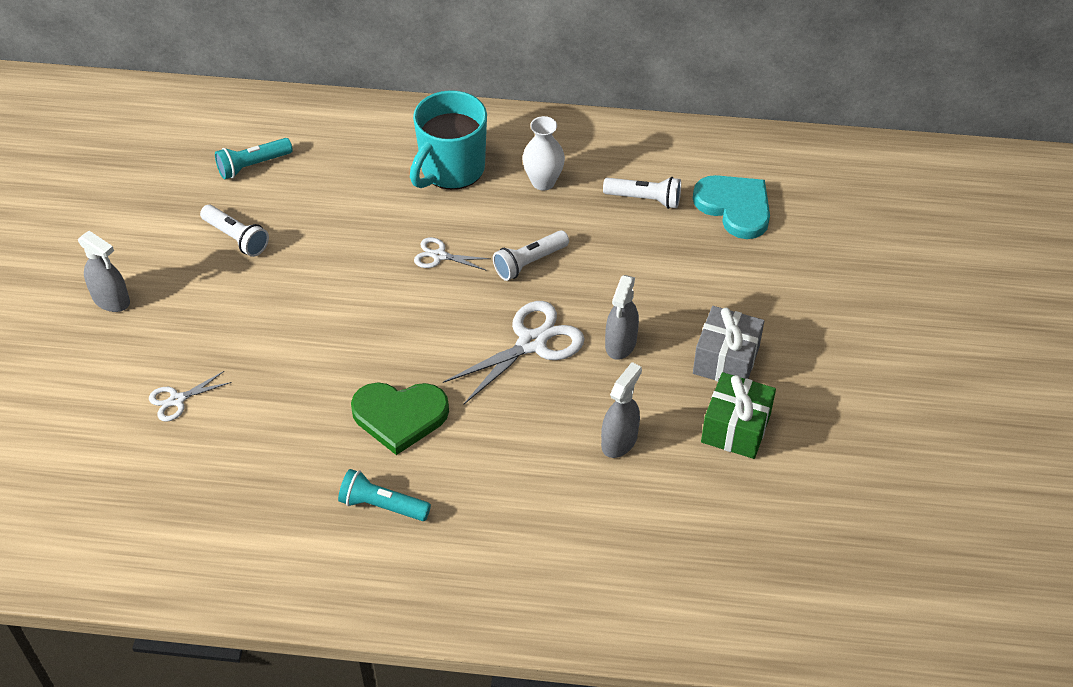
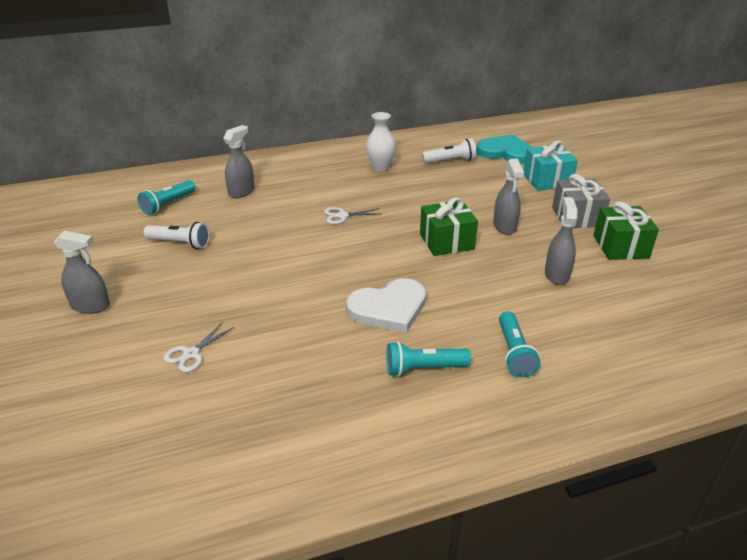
camera: 25 degrees left, 15 degrees down
(346, 171) = (241, 192): none -> grey spray bottle
(399, 416) = (389, 308): green heart -> white heart
(451, 170) = (315, 175): turquoise mug -> none
(485, 523) = (514, 353): none -> turquoise flashlight
(529, 262) = (406, 204): white flashlight -> none
(532, 343) = (446, 241): white scissors -> green gift
(745, 281) = (547, 180): none -> turquoise gift

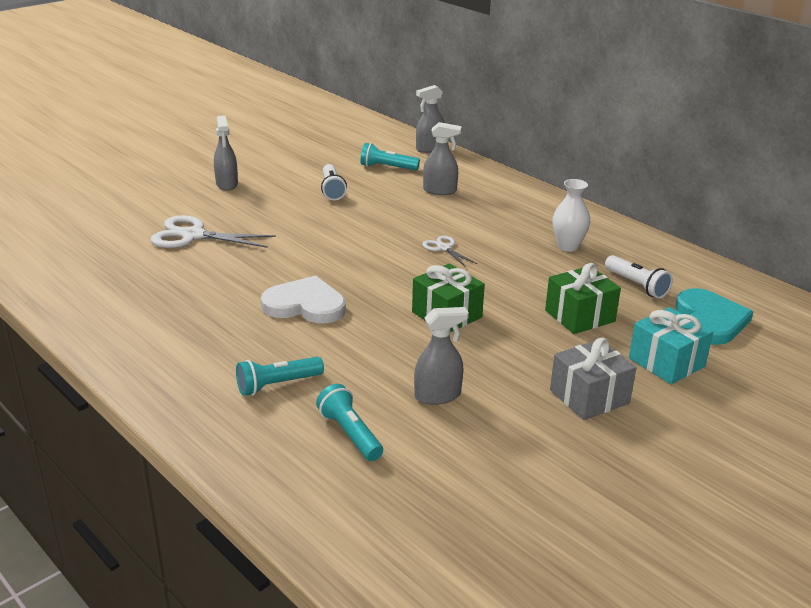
camera: 65 degrees right, 5 degrees down
(191, 354) = (193, 236): white scissors -> white scissors, size x1.88
(389, 308) = (305, 305): white heart -> white heart turned 150 degrees clockwise
(423, 368) = (228, 339): turquoise flashlight -> turquoise flashlight (350, 434)
(504, 226) = (513, 346): grey spray bottle -> grey spray bottle (429, 149)
(620, 246) = (544, 439): green gift -> green gift (580, 316)

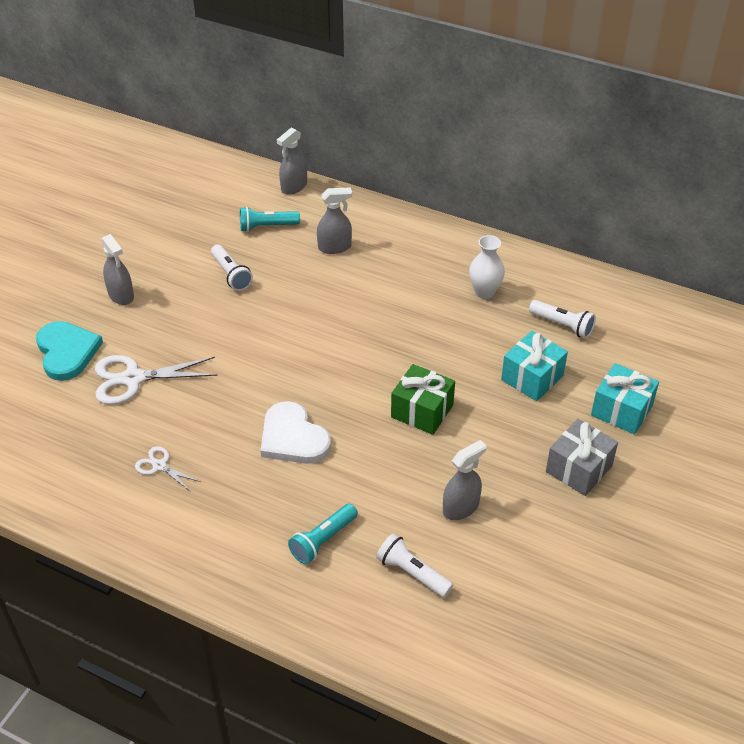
camera: 20 degrees left, 15 degrees up
(305, 305) = (293, 438): white heart -> white heart turned 120 degrees counterclockwise
(350, 434) = (412, 573): turquoise flashlight -> white flashlight
(444, 248) = (378, 326): white scissors -> white scissors (159, 466)
(580, 316) = (532, 378): green gift -> turquoise gift
(710, 320) = (636, 350): turquoise heart -> turquoise heart (67, 352)

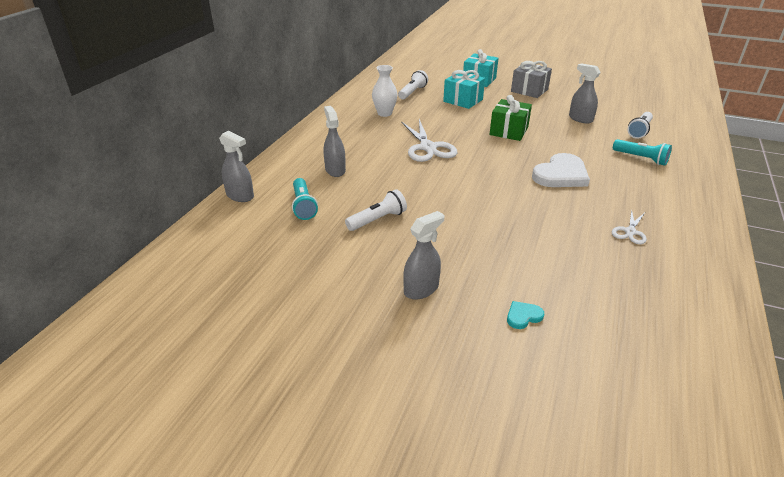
camera: 95 degrees left, 10 degrees down
(67, 352) = (523, 316): turquoise heart -> turquoise heart, size x0.45
(133, 379) = (540, 261): white scissors -> white scissors (428, 147)

